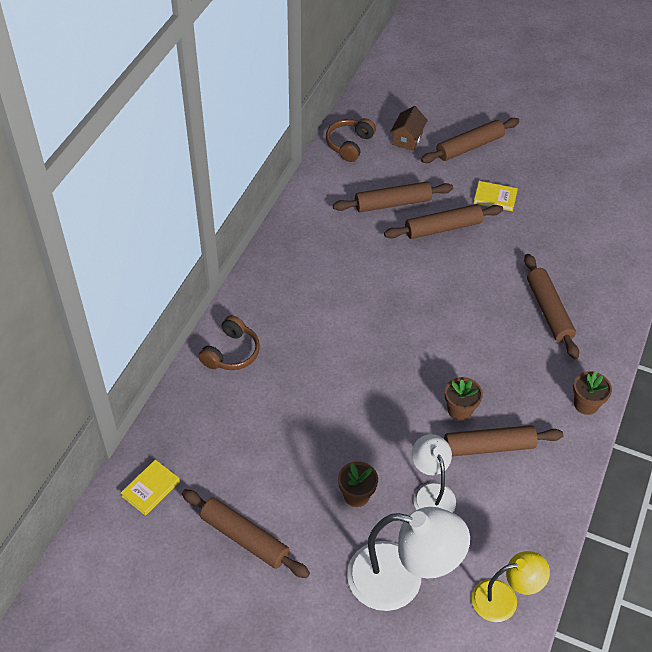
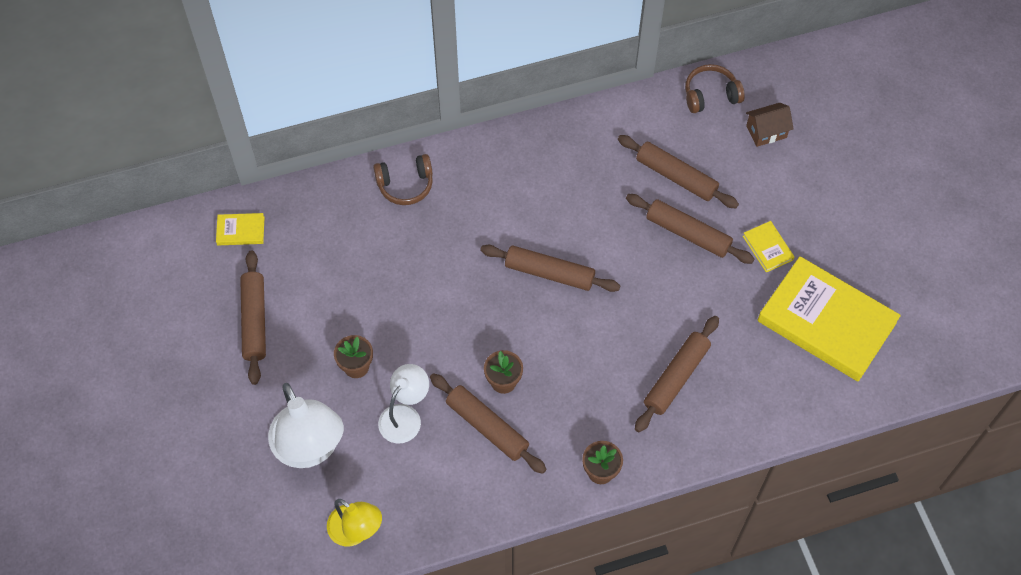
camera: 50 degrees right, 10 degrees up
(469, 147) = (810, 185): brown rolling pin -> brown rolling pin (549, 273)
(578, 209) = (826, 322): none -> yellow book

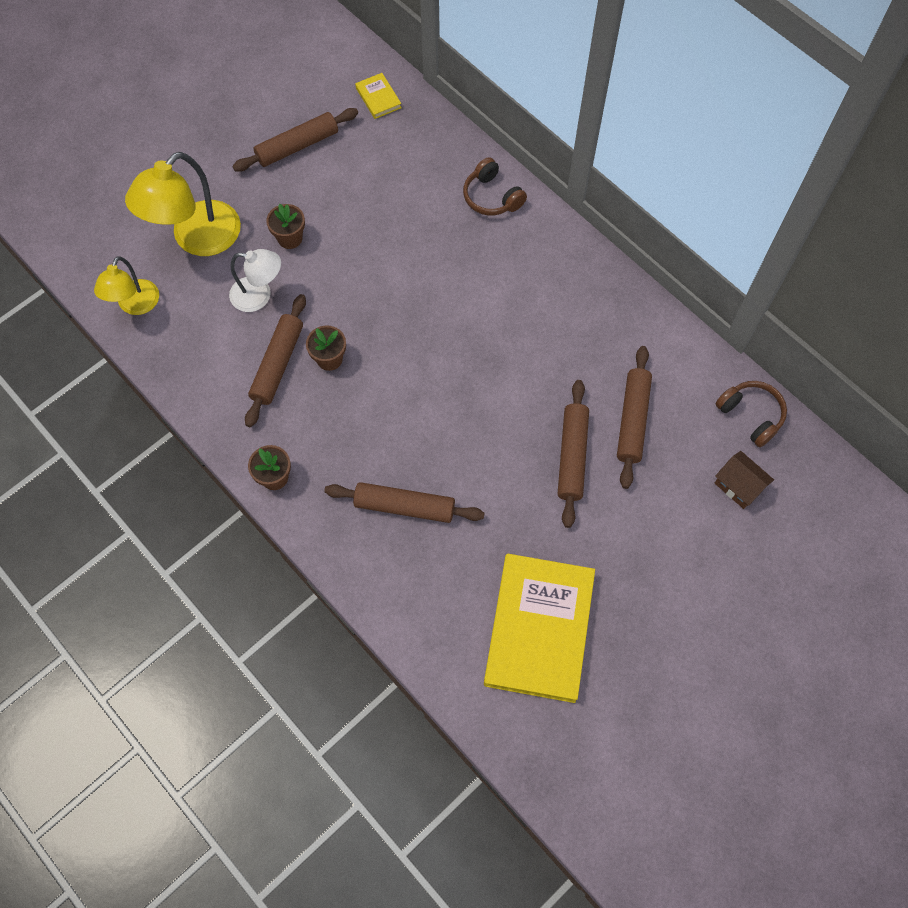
camera: 65 degrees right, 5 degrees up
(310, 449) = (197, 239): white lamp -> yellow lamp
(549, 273) = (462, 351): brown rolling pin -> none
(767, 248) = (596, 538): yellow book -> none

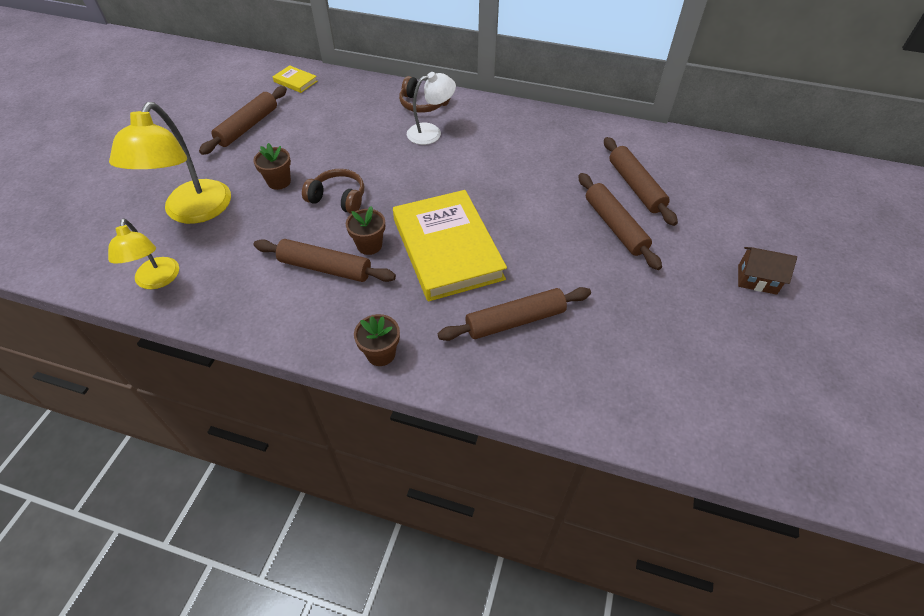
camera: 30 degrees left, 15 degrees down
(259, 295) = (276, 228): white lamp -> white lamp (431, 132)
(277, 364) = (325, 268): brown rolling pin -> brown rolling pin turned 60 degrees counterclockwise
(539, 629) = (702, 356): yellow book -> yellow book (447, 249)
(738, 486) = (742, 193): brown house -> brown house (757, 279)
(750, 415) = (708, 152): brown headphones -> brown headphones (338, 198)

